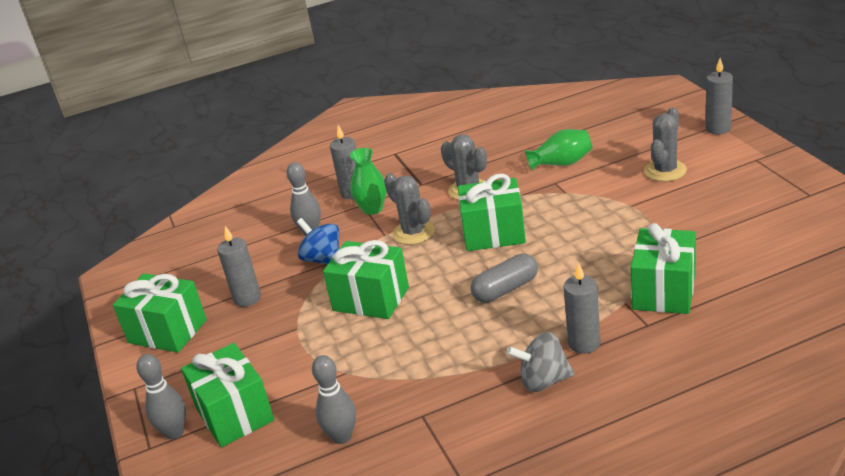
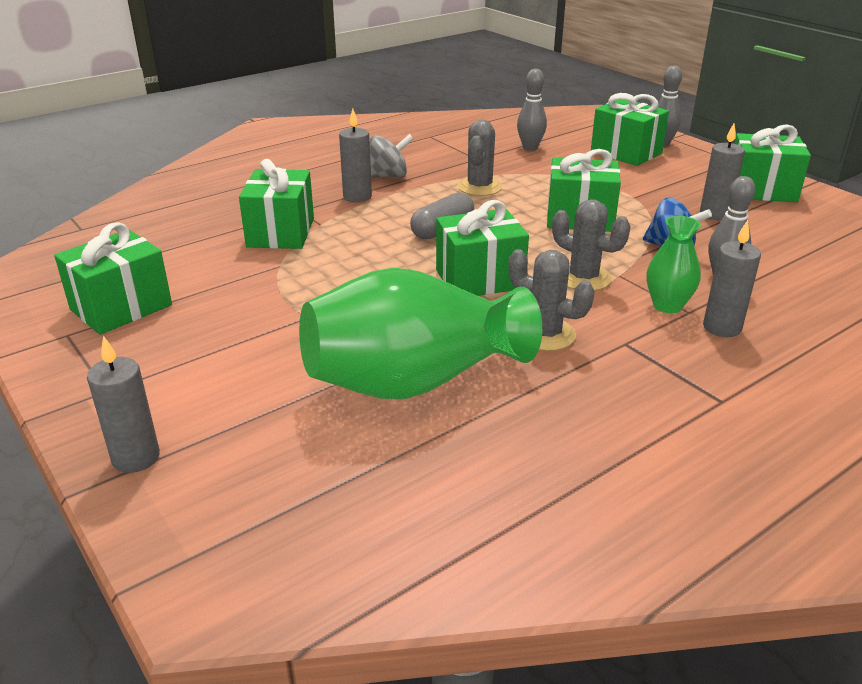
camera: 160 degrees right, 0 degrees up
(561, 163) = (414, 381): green vase -> green vase, size x2.14
(665, 171) = (251, 368): grey cactus -> grey cactus (479, 187)
(781, 215) = (121, 307): none -> green gift

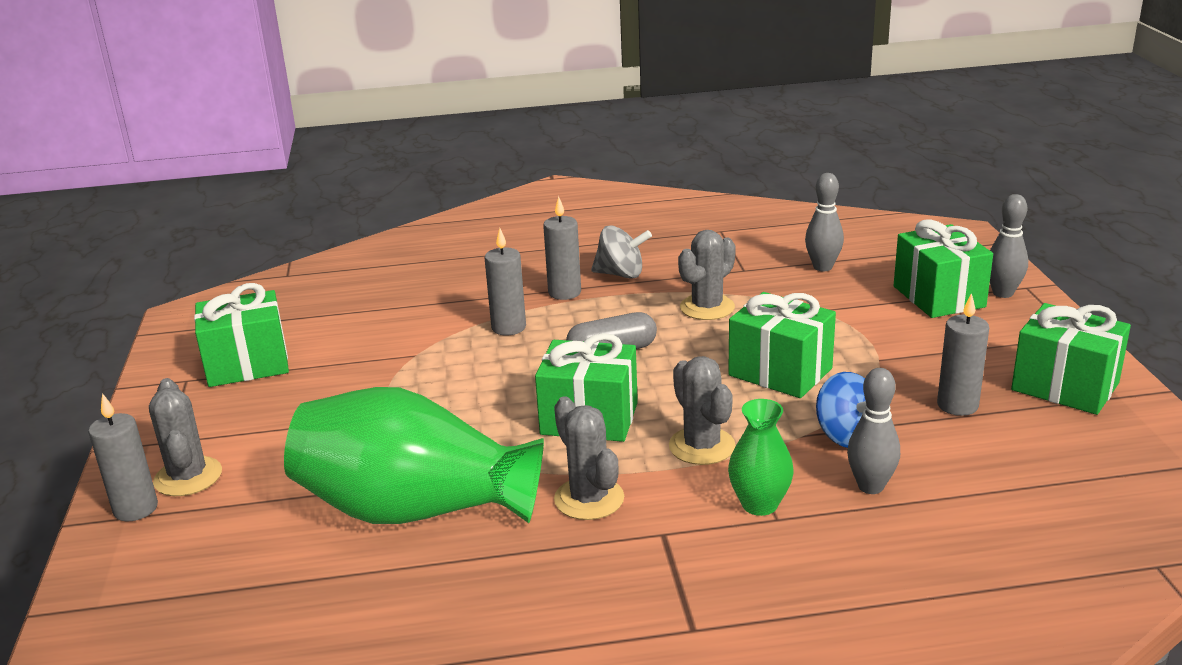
camera: 30 degrees right, 5 degrees down
(163, 415) = (188, 477): none -> grey cactus
(280, 233) = (451, 318): green gift -> none
(722, 327) = (792, 548): grey candle -> grey candle (508, 327)

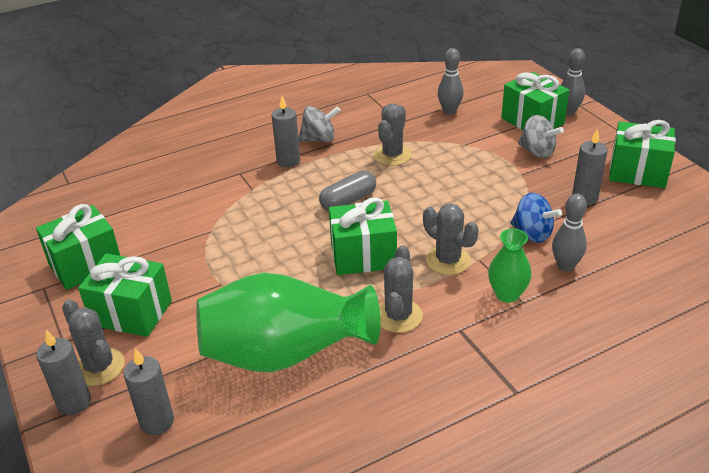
camera: 20 degrees left, 10 degrees up
(508, 327) = (265, 196): grey candle -> grey candle (157, 422)
(589, 499) = (398, 316): grey cactus -> grey cactus turned 60 degrees clockwise
(780, 372) = (466, 195): green gift -> green gift (132, 313)
(921, 336) = (537, 152): none -> grey spinning top

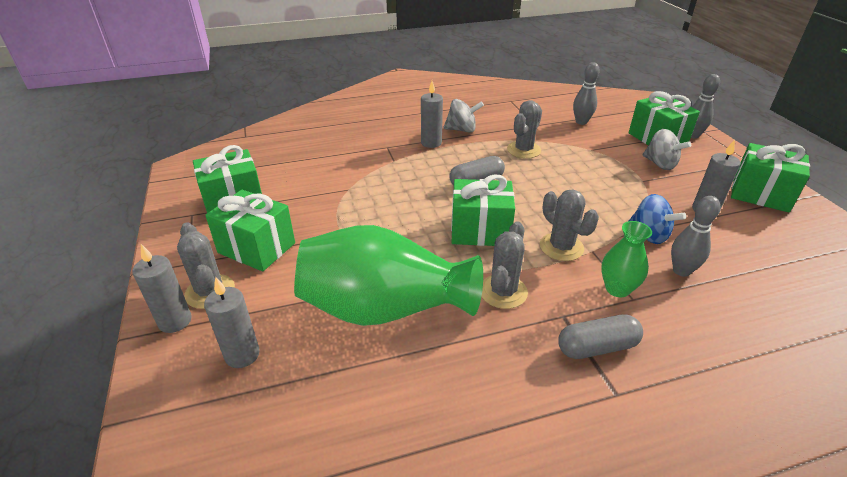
camera: 10 degrees right, 0 degrees up
(494, 353) = (597, 347): none -> grey capsule

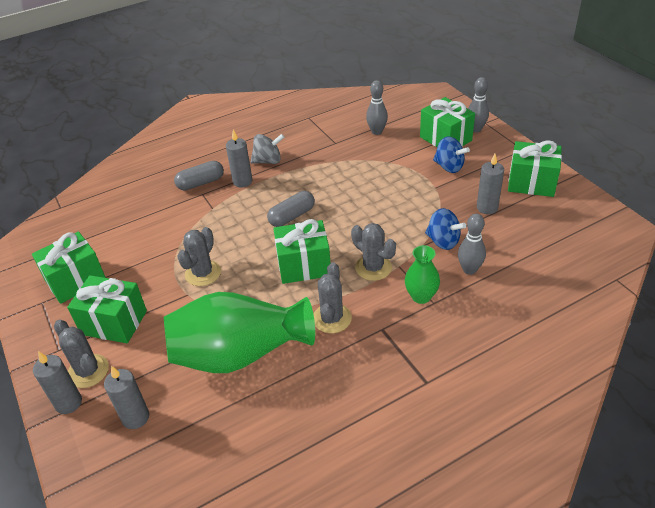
camera: 10 degrees left, 5 degrees up
(523, 150) = (329, 174): grey cactus -> grey cactus (203, 273)
(597, 347) = (409, 349): grey capsule -> grey capsule (201, 183)
(660, 164) = (449, 167): grey spinning top -> blue spinning top

